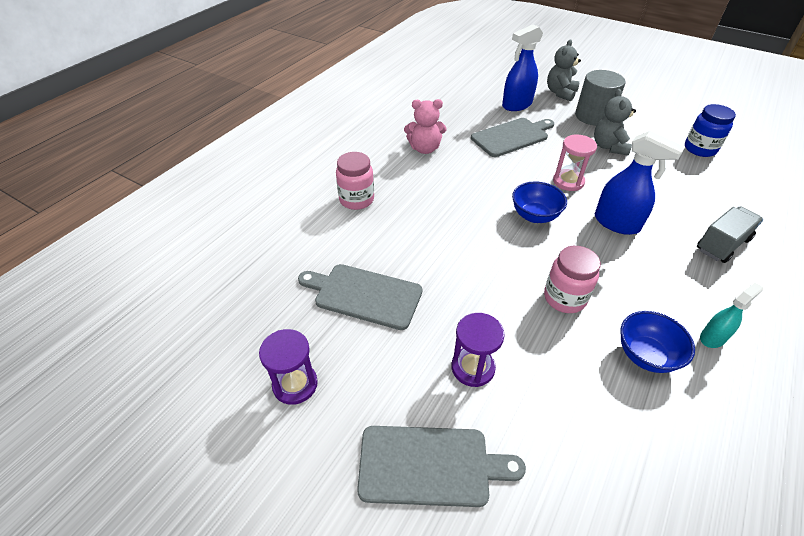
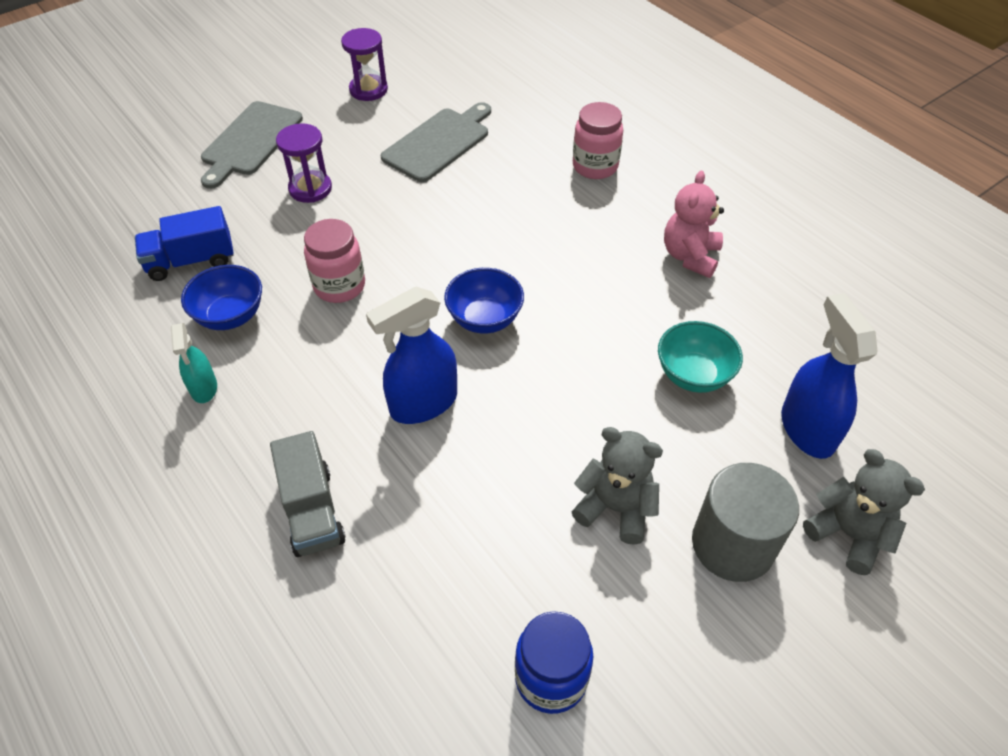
camera: 110 degrees right, 5 degrees up
(512, 136) = (693, 375): grey cutting board -> turquoise bowl
(568, 181) = (541, 393): pink hourglass -> none
(620, 421) = (191, 261): none -> blue truck

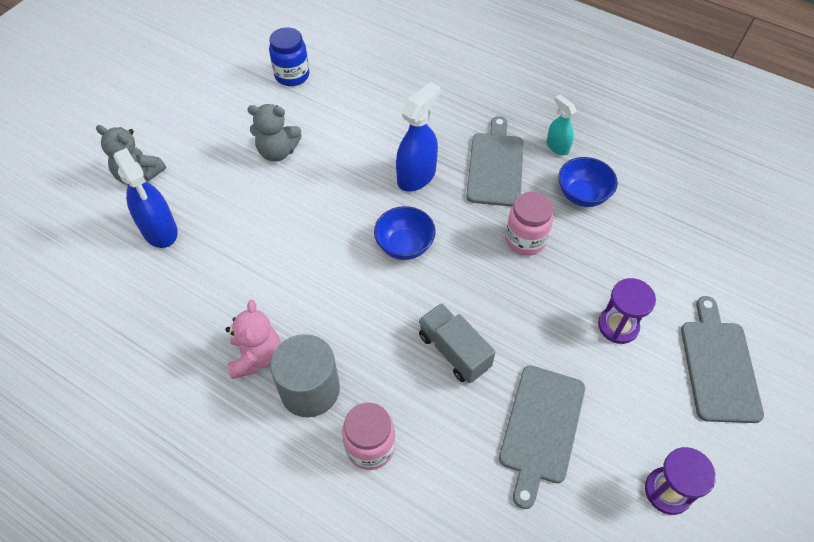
camera: 160 degrees right, 5 degrees up
(191, 261) = (648, 227): blue truck -> none
(307, 386) = (495, 166): none -> grey cutting board
(312, 511) = (445, 106): grey truck -> grey truck (454, 351)
(693, 375) = (241, 247): turquoise bowl -> none
(732, 544) = (207, 152): grey cylinder -> grey cylinder (310, 390)

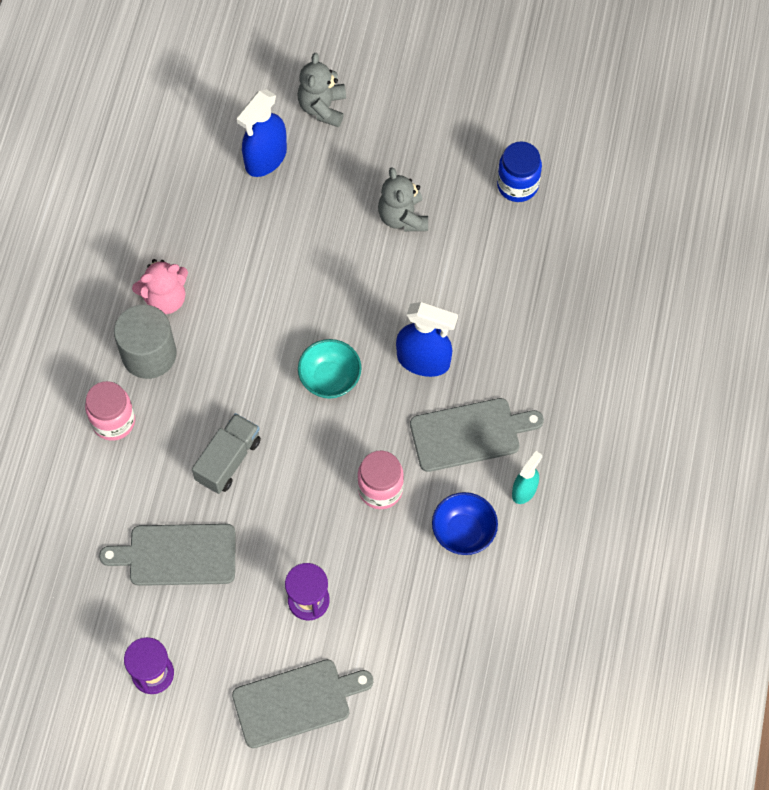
camera: 70 degrees right, 10 degrees up
(404, 246) = (330, 379): blue bowl -> turquoise bowl

